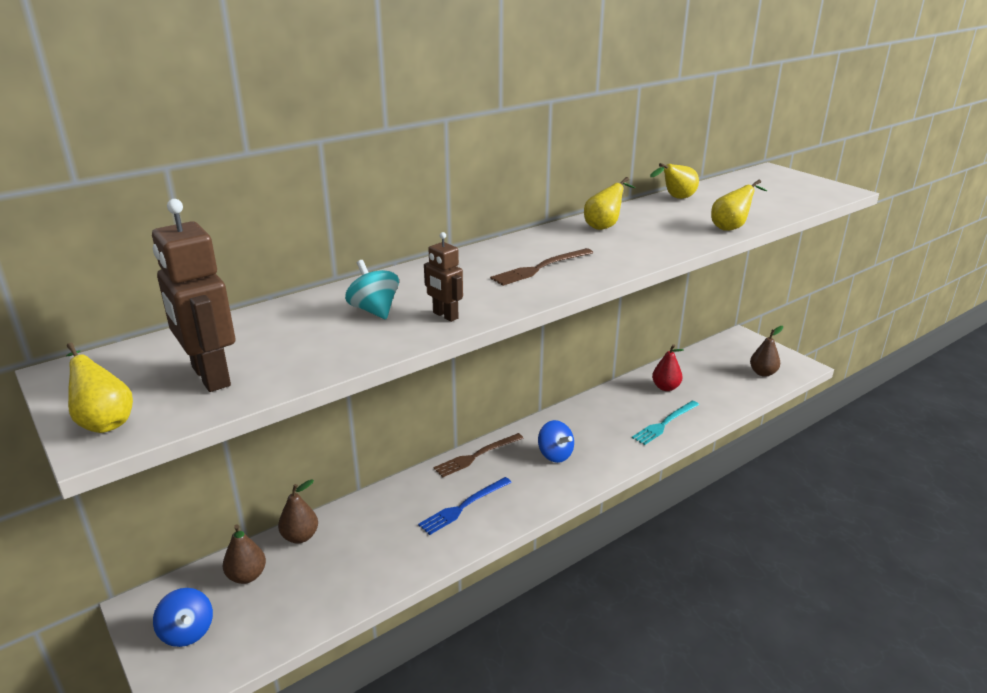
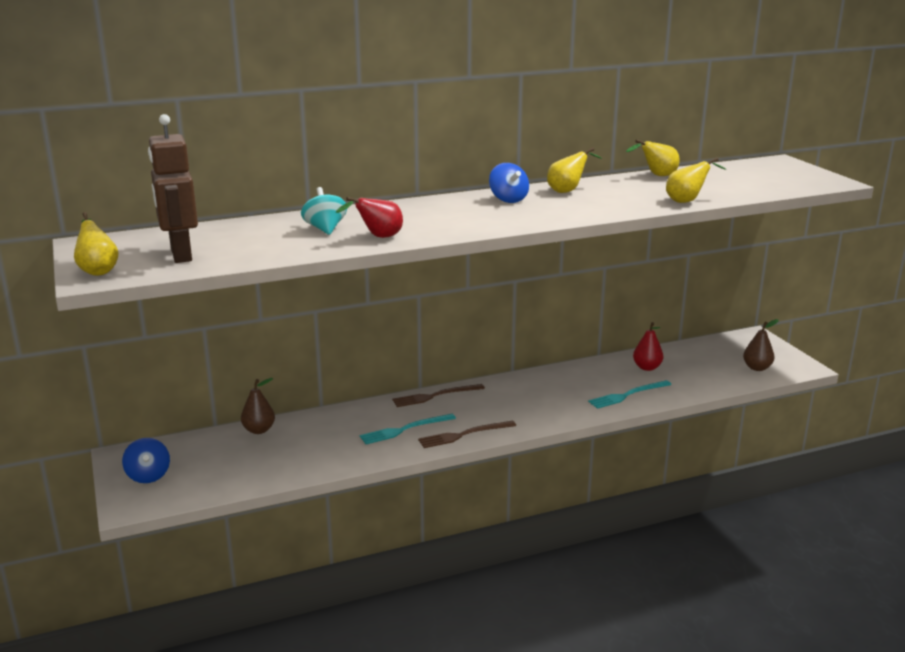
camera: 15 degrees right, 5 degrees down
(247, 576) = (206, 449): brown pear -> none
(445, 315) = (378, 237): brown robot -> red pear
(464, 506) = (405, 429): blue fork -> turquoise fork
(540, 268) = (483, 214): brown fork -> brown fork (464, 435)
(555, 455) = (507, 404): blue spinning top -> blue spinning top (508, 199)

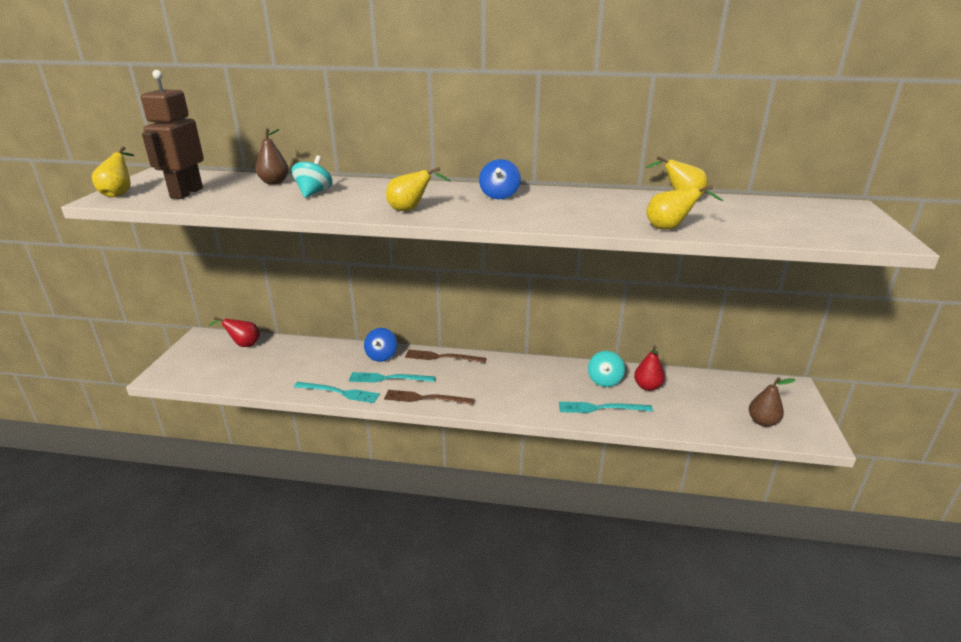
camera: 30 degrees right, 5 degrees up
(148, 476) = (196, 357): blue spinning top -> blue spinning top (381, 356)
(259, 430) = (296, 345): brown pear -> brown pear (274, 182)
(369, 456) = (339, 392): none -> turquoise fork
(378, 237) = (336, 207): red pear -> red pear (243, 345)
(568, 191) = (567, 197): yellow pear -> yellow pear (411, 210)
(607, 373) = (604, 380): none -> turquoise spinning top

